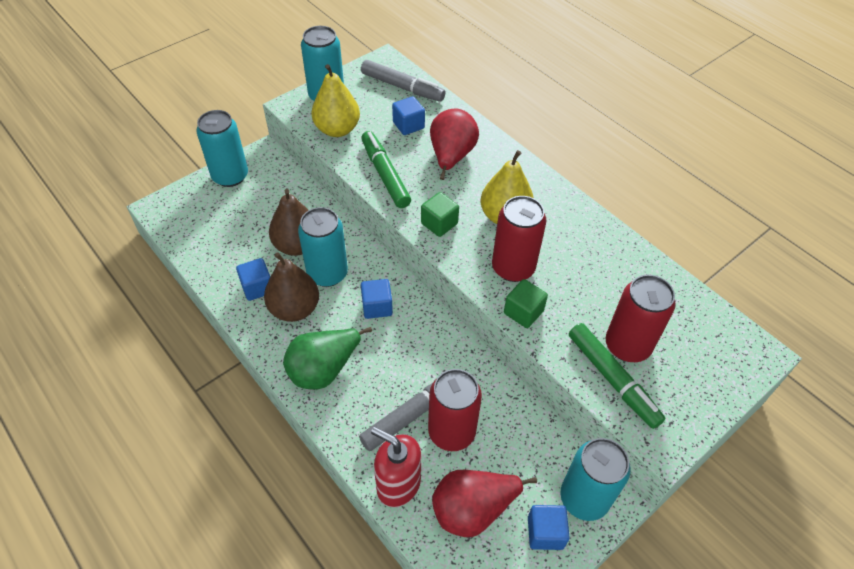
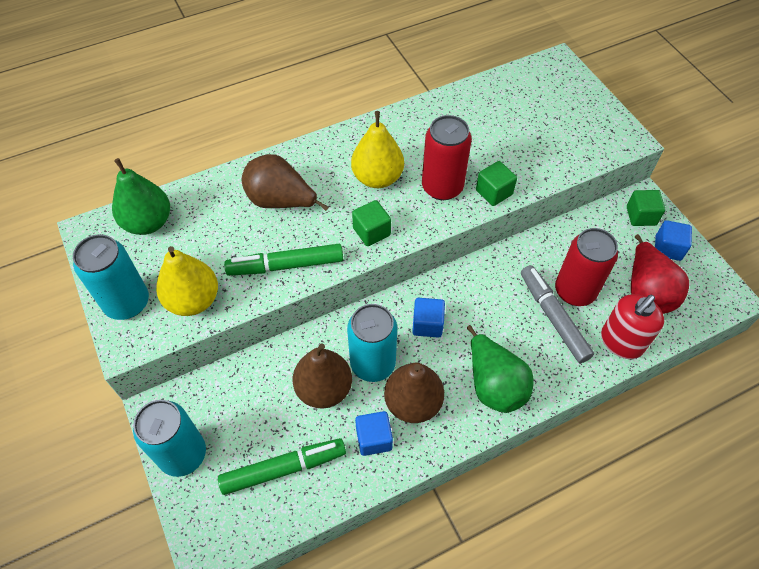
camera: 75 degrees left, 5 degrees up
(402, 87) = (148, 222): grey marker -> green pear
(408, 125) = (216, 229): blue cube -> none
(451, 157) = (280, 201): red pear -> brown pear
(584, 498) = (641, 216): turquoise can -> green cube
(612, 379) = (570, 152): green marker -> green marker (283, 468)
(627, 345) = (539, 134): red can -> none

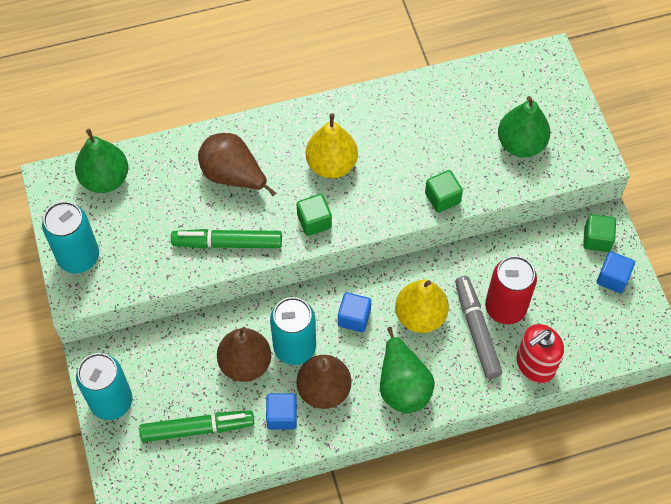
camera: 10 degrees right, 5 degrees up
(193, 300) = (138, 264): yellow pear -> yellow pear (420, 316)
(442, 187) = (393, 184): red can -> none
(554, 135) = (521, 144): none -> green pear
(647, 291) = (576, 319): red pear -> none

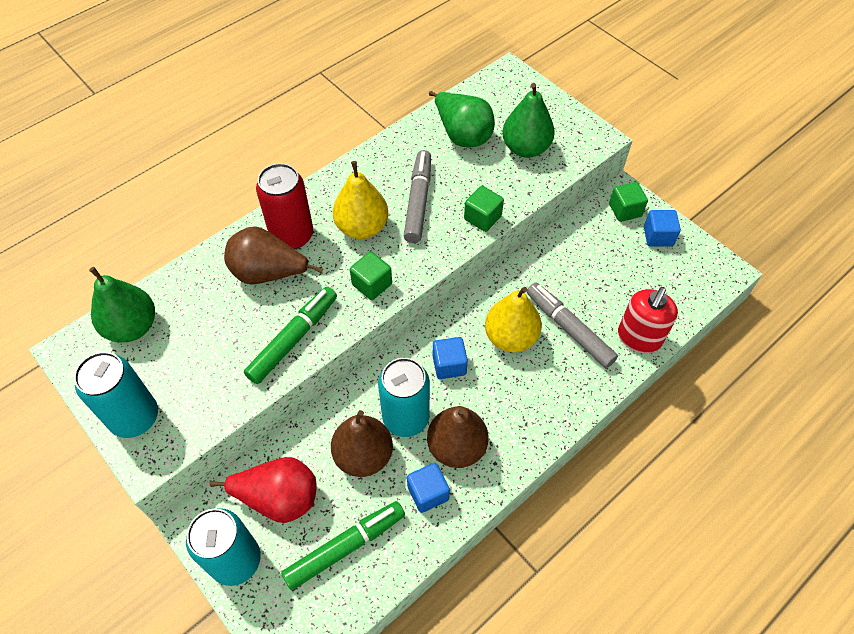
camera: 25 degrees left, 5 degrees down
(164, 368) = (279, 498): none -> red pear
(227, 243) = (293, 339): green marker -> green marker turned 150 degrees clockwise
(393, 159) = (418, 201): none -> grey marker
(403, 386) = (530, 409): green pear -> green pear (462, 135)
(505, 307) = (582, 298): red can -> red can (292, 235)

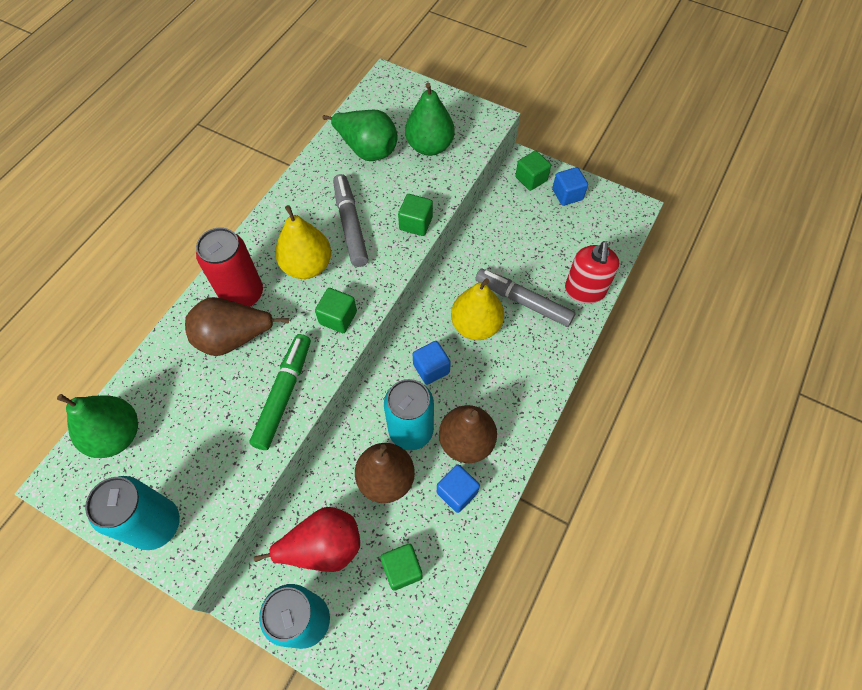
camera: 20 degrees left, 5 degrees up
(345, 547) = (402, 569): green marker -> green cube

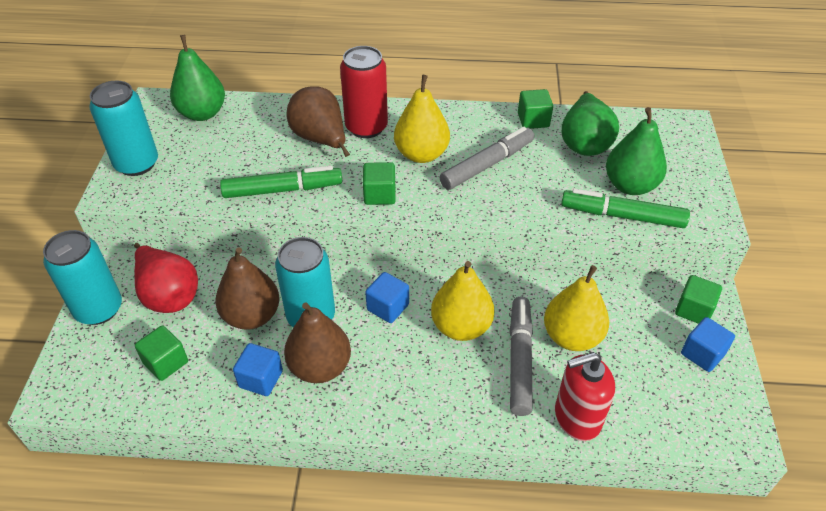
camera: 65 degrees right, 15 degrees down
(416, 223) = (525, 209): green cube -> green cube (533, 120)
(457, 167) = (622, 216): none -> green marker
(519, 260) = (572, 337): none -> yellow pear

